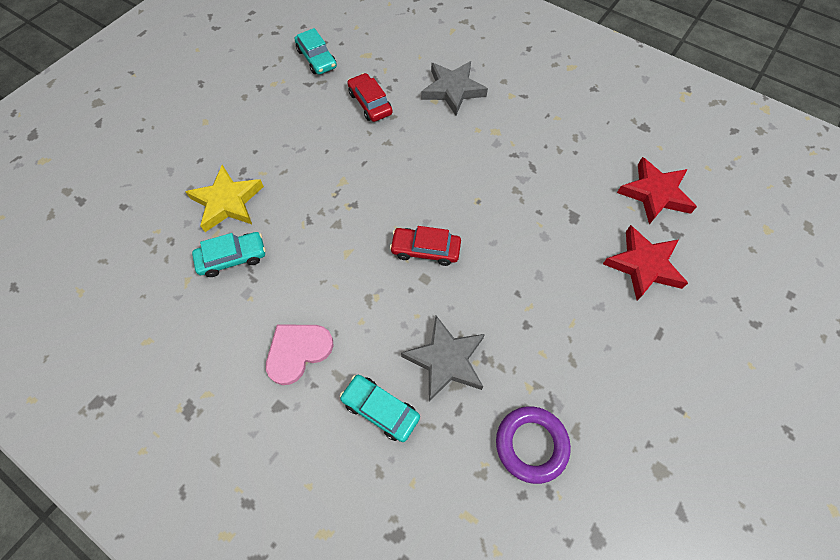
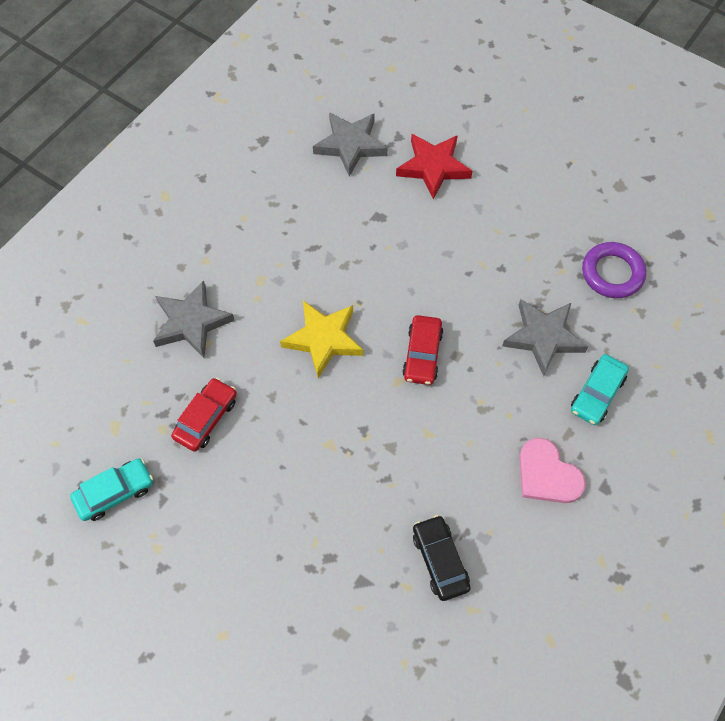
camera: 90 degrees left, 0 degrees up
(227, 202) = (360, 580): yellow star -> yellow star (324, 339)
(232, 258) = (440, 560): turquoise car -> black car
(370, 103) = (206, 418): red car -> red car turned 150 degrees clockwise
(655, 194) = (350, 145): red star -> grey star

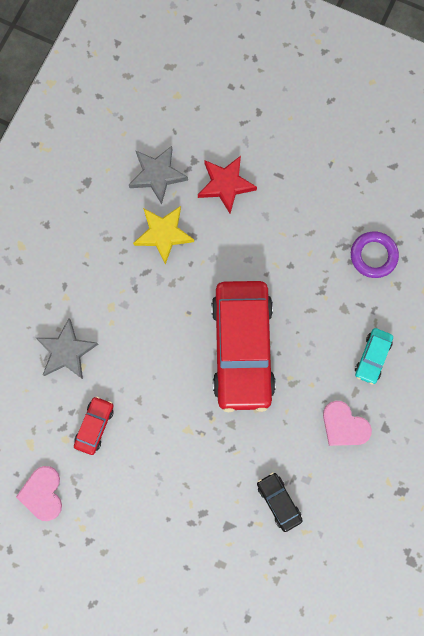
camera: 10 degrees left, 15 degrees up
(115, 492) = (42, 493): turquoise car -> pink heart
(324, 339) = (168, 348): yellow star -> yellow star (163, 234)
(422, 354) = (242, 347): red car -> red car, size x2.36
(543, 337) = (328, 318): grey star -> none

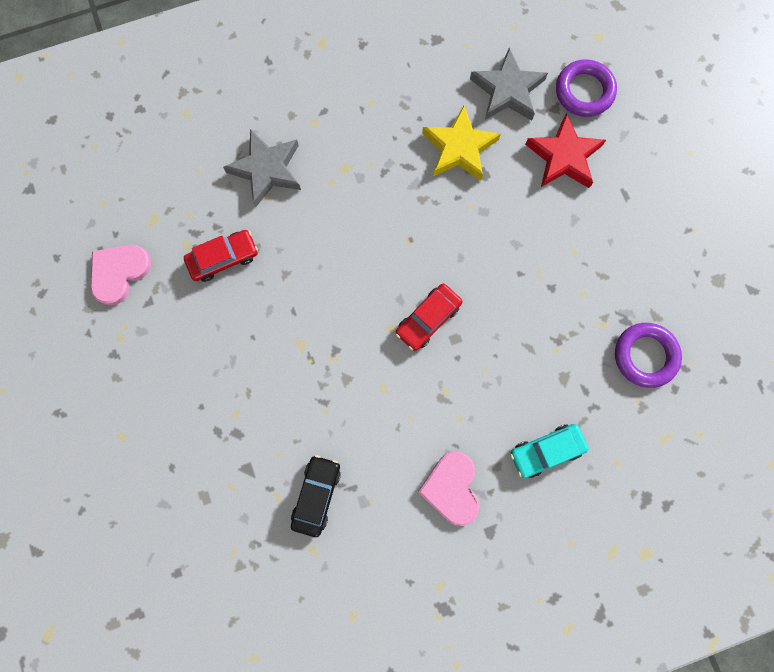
camera: 45 degrees right, 0 degrees up
(200, 136) = (584, 91): none -> purple ring
(242, 347) = (428, 319): red car -> red car, size x0.42

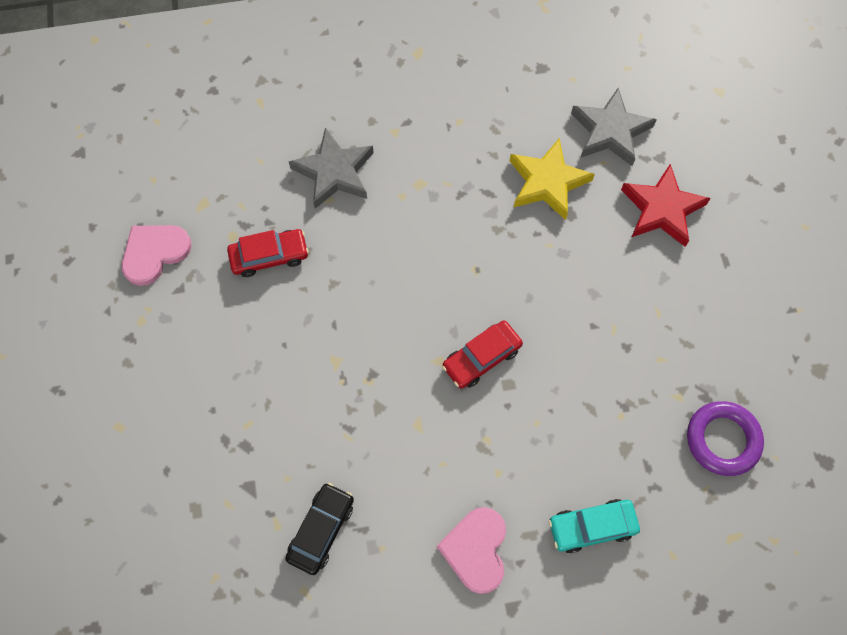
camera: 10 degrees right, 10 degrees down
(584, 91) = (695, 145): purple ring -> none

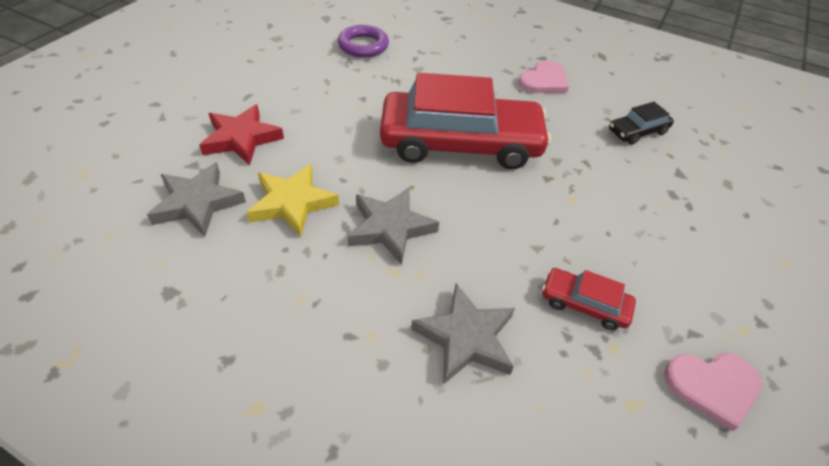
camera: 145 degrees left, 20 degrees down
(456, 217) = (390, 227): none -> grey star
(481, 358) = (460, 143): red car -> red car, size x2.36
(592, 527) = (470, 57): turquoise car -> none

